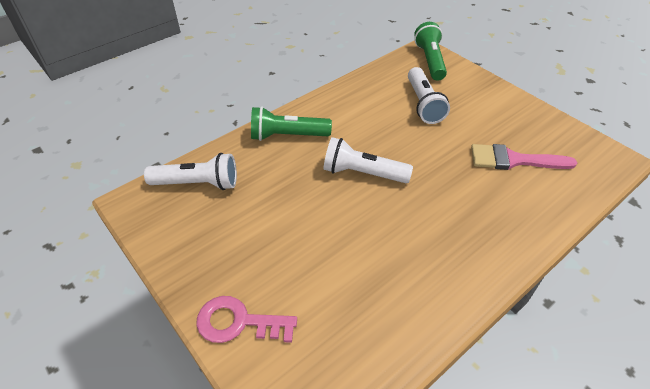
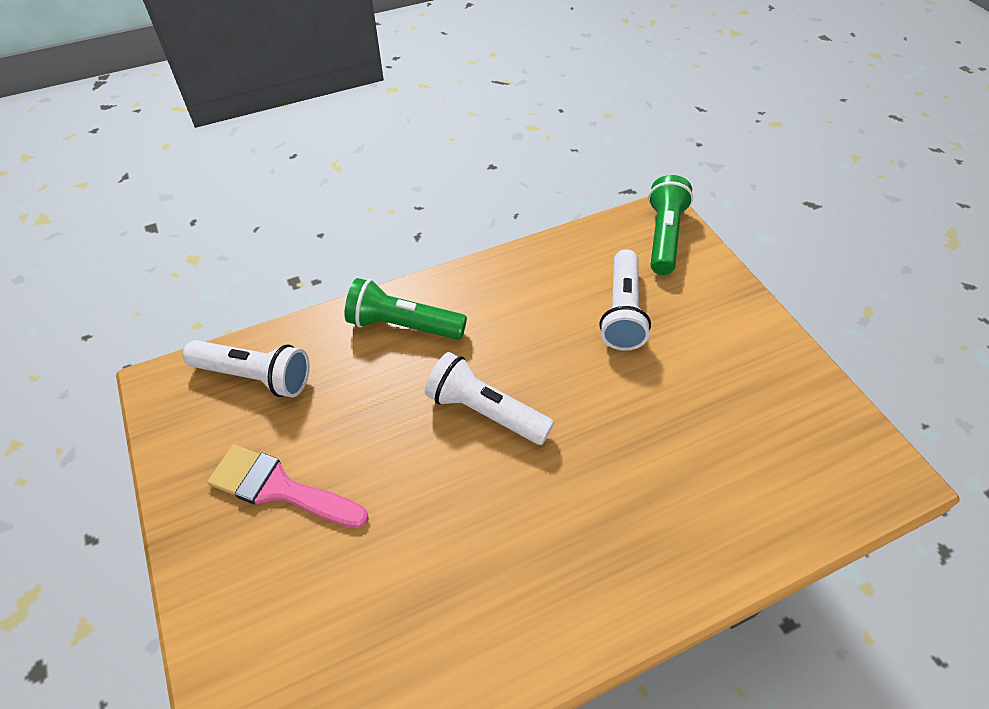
camera: 15 degrees right, 5 degrees up
(238, 322) = (230, 605): pink key -> none
(513, 160) = (722, 440): pink brush -> pink brush (279, 488)

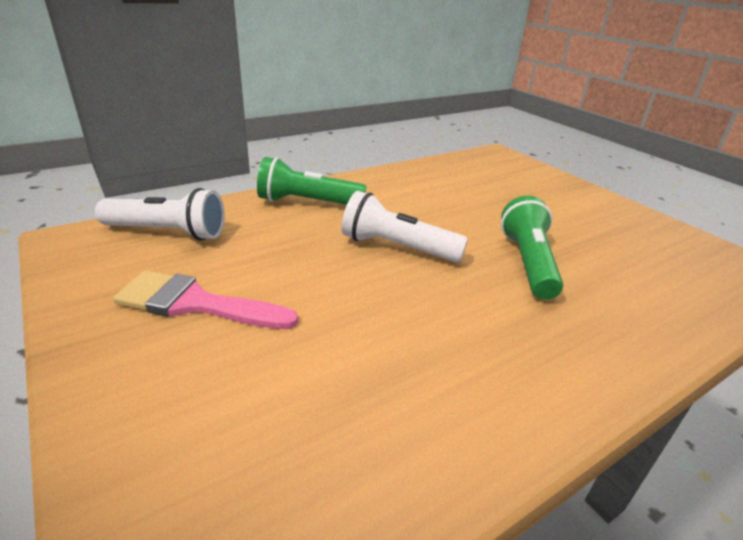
camera: 10 degrees left, 20 degrees down
(622, 312) = (491, 194): white flashlight -> none
(663, 236) = (503, 161): green flashlight -> green flashlight (527, 262)

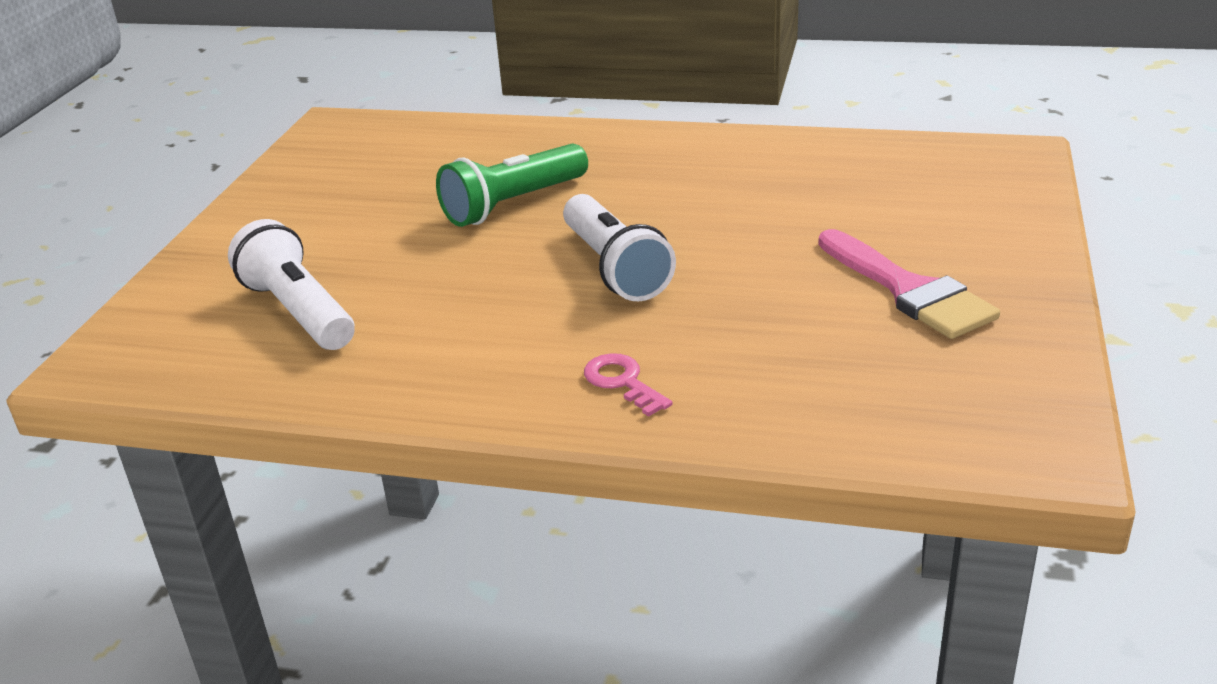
camera: 130 degrees left, 0 degrees up
(168, 232) = (886, 406): white flashlight -> white flashlight (298, 312)
(307, 202) = (622, 382): green flashlight -> pink key

